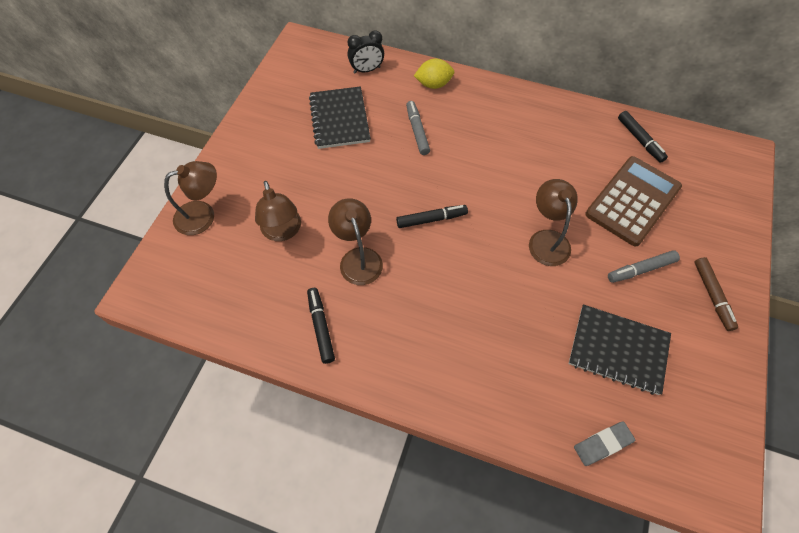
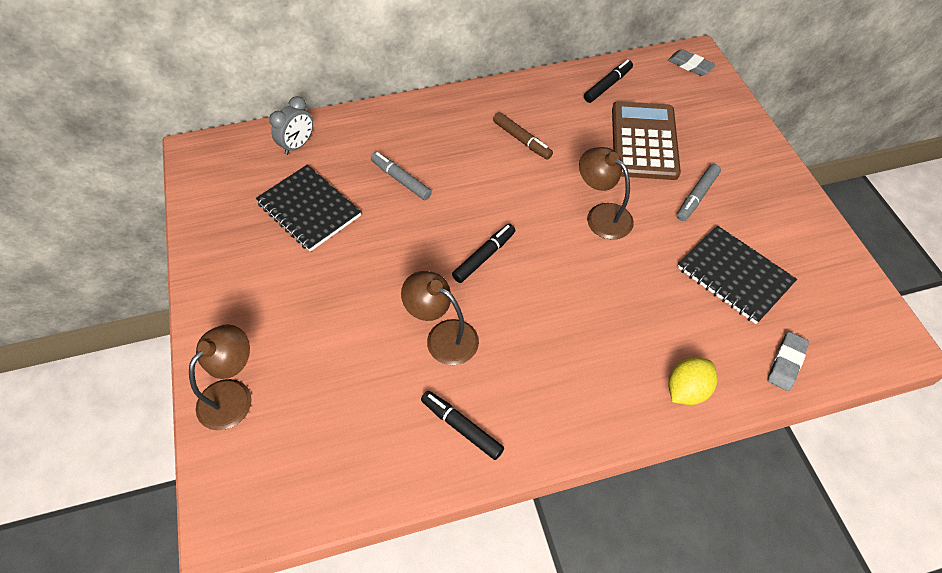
camera: 35 degrees left, 5 degrees down
(283, 231) = (341, 357): brown lamp -> none
(367, 70) = (298, 145): black clock -> grey clock
(433, 84) = (380, 126): yellow lemon -> yellow lemon (686, 390)
(618, 350) = (734, 276): black notebook -> black notebook turned 60 degrees clockwise
(639, 140) = (607, 85): black marker -> black marker turned 75 degrees counterclockwise
(712, 296) = (765, 186): brown marker -> brown marker (522, 140)
(731, 159) = (690, 65): none -> grey eraser

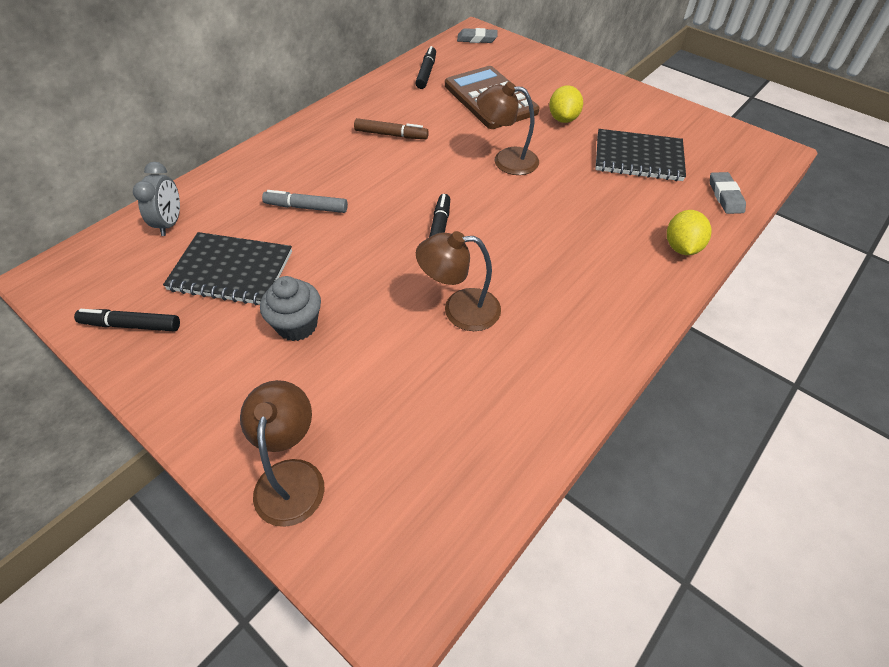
camera: 35 degrees left, 5 degrees down
(319, 281) = (297, 325): none -> grey cupcake
(461, 427) = (543, 371): black marker -> black marker (131, 325)
(696, 196) = (563, 119): grey marker -> yellow lemon

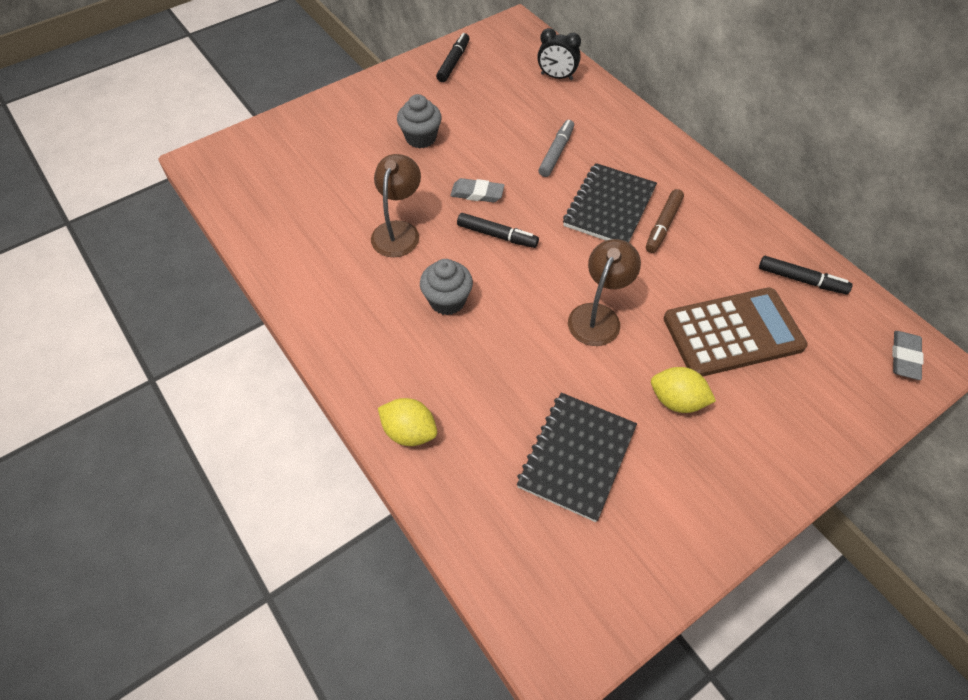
camera: 105 degrees right, 5 degrees up
(170, 223) = (556, 77): grey clock -> black clock
(231, 271) = (490, 107): black notebook -> black notebook (609, 207)
(291, 477) = (301, 128): brown lamp -> none
(535, 251) = (447, 301): none -> grey cupcake
(725, 196) = (478, 526): grey eraser -> grey eraser (477, 193)

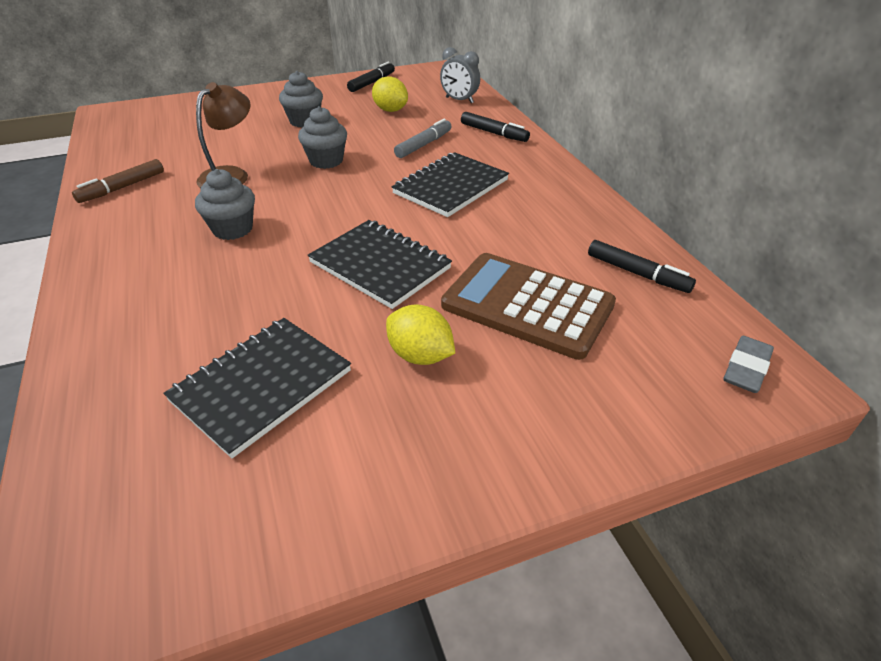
camera: 15 degrees right, 15 degrees down
(409, 432) = (99, 325): yellow lemon -> yellow lemon (390, 110)
(477, 193) = (326, 161): grey eraser -> grey cupcake
(497, 235) = (321, 191): black marker -> black marker (494, 133)
(556, 77) = (459, 100): black clock -> grey clock
(598, 316) = (380, 265): brown lamp -> black notebook
(663, 225) = (499, 207): brown marker -> brown marker (122, 187)
(732, 333) = (527, 305): brown calculator -> brown calculator turned 150 degrees counterclockwise

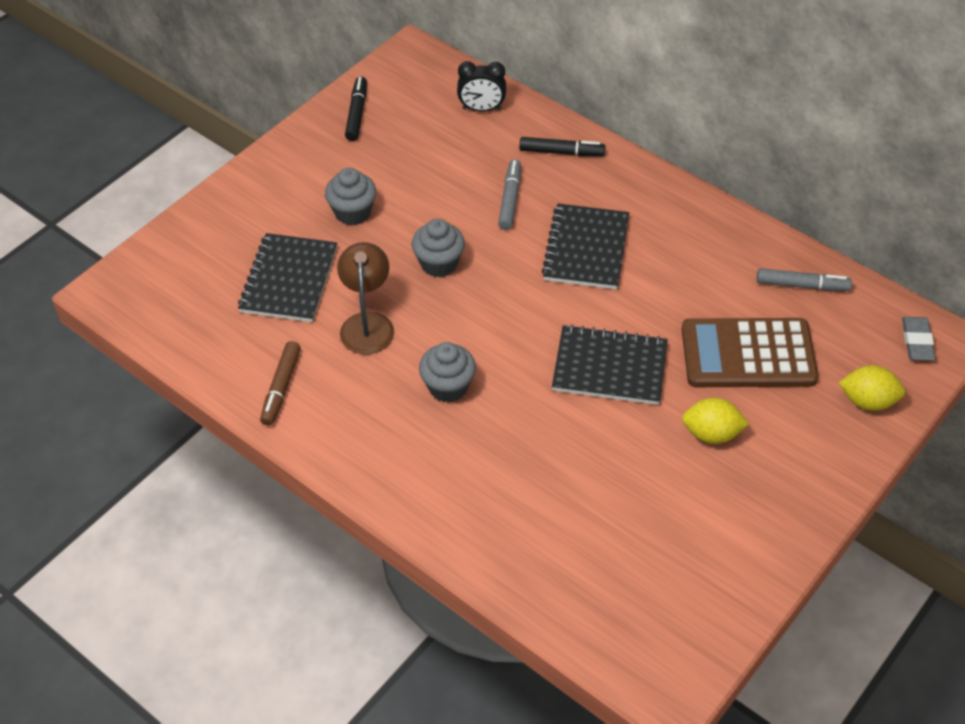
camera: 30 degrees left, 10 degrees up
(261, 386) = (630, 510): black notebook -> black notebook (289, 280)
(390, 110) = (425, 156): yellow lemon -> yellow lemon (867, 401)
(459, 100) = (481, 109): grey clock -> black clock
(637, 273) = (802, 285): black marker -> grey marker

